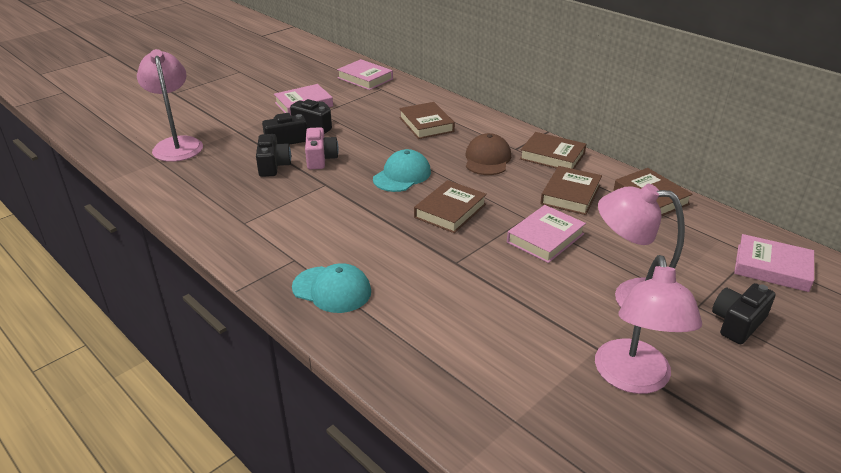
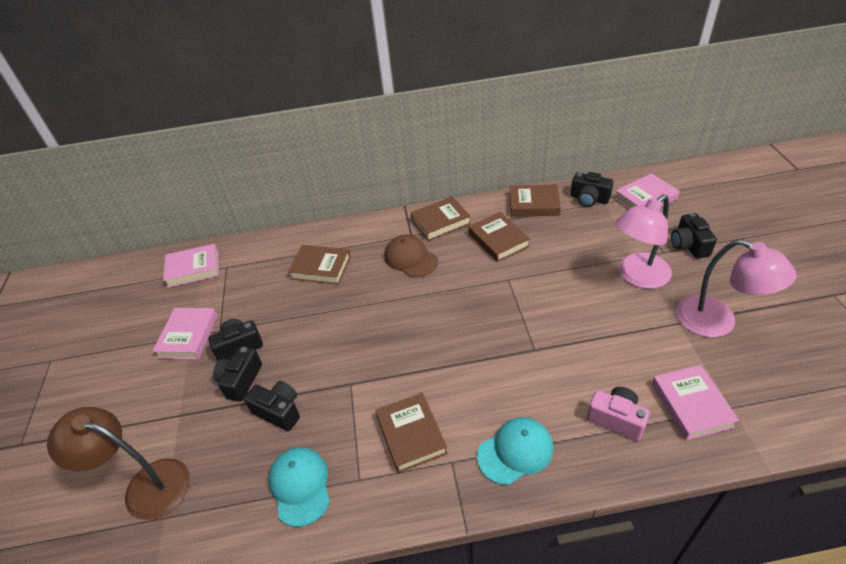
camera: 50 degrees left, 10 degrees up
(177, 144) = (145, 485): pink lamp -> brown lamp
(320, 159) = (303, 368): pink camera -> pink camera (616, 419)
(402, 175) = (385, 323): turquoise cap -> turquoise cap (300, 486)
(450, 211) = (463, 318): brown book -> brown book (411, 435)
(545, 238) = (541, 282): pink book -> pink book (691, 405)
(711, 228) = (589, 199): none -> black camera

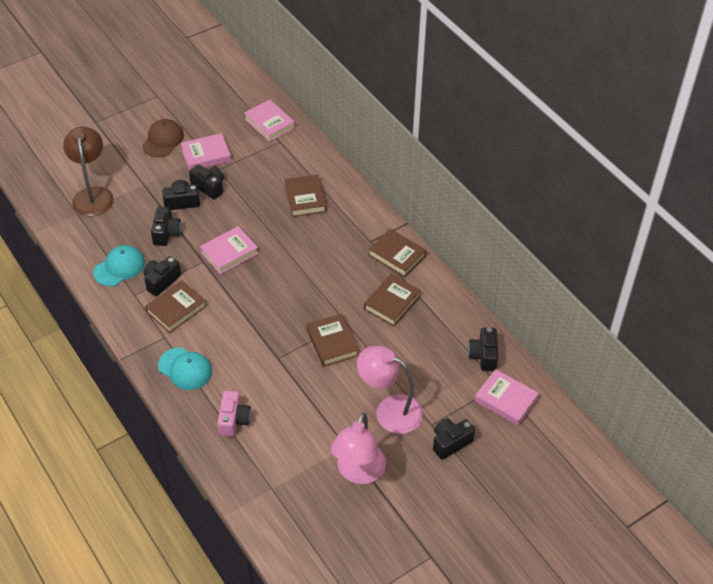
camera: 60 degrees right, 5 degrees up
(355, 439) = (161, 281): none -> black camera
(410, 258) = (341, 251): brown cap -> brown cap (163, 140)
(534, 204) = (454, 315): brown book -> brown book (332, 343)
(691, 405) = (264, 463): pink book -> pink book (229, 253)

